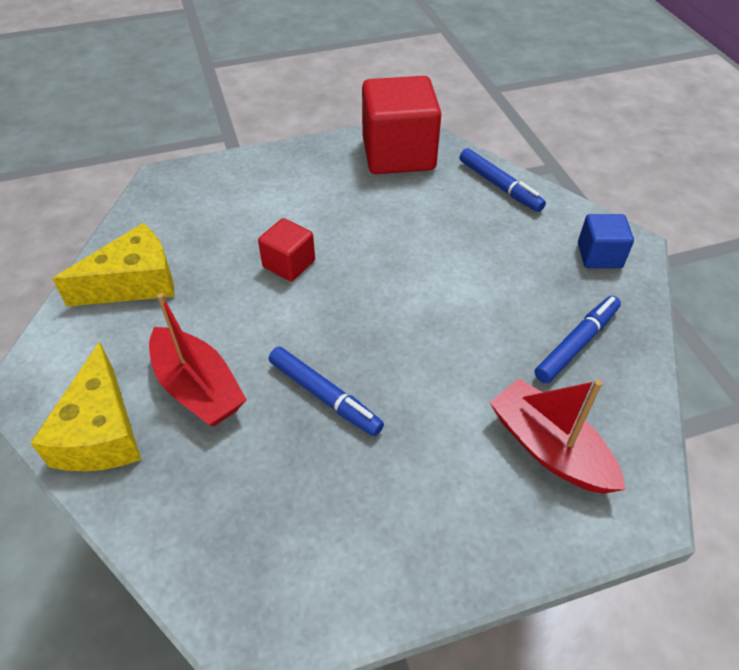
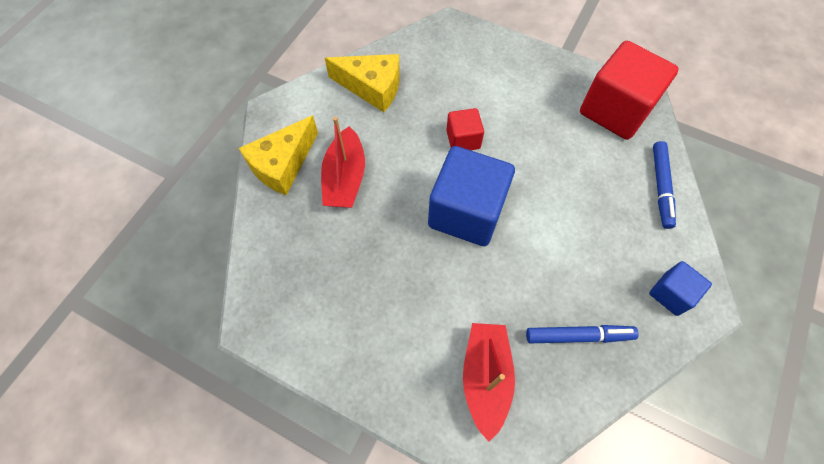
camera: 45 degrees right, 15 degrees up
(324, 396) = (400, 237): blue marker -> none
(364, 322) = (466, 212): none -> blue cube

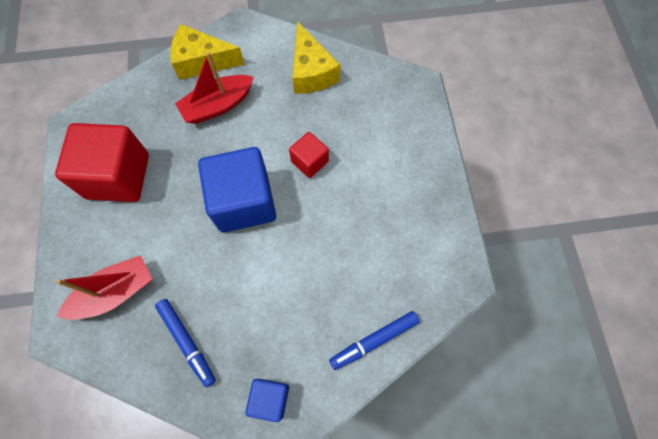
camera: 55 degrees right, 5 degrees up
(615, 110) = (431, 261): red cube -> red cube (118, 176)

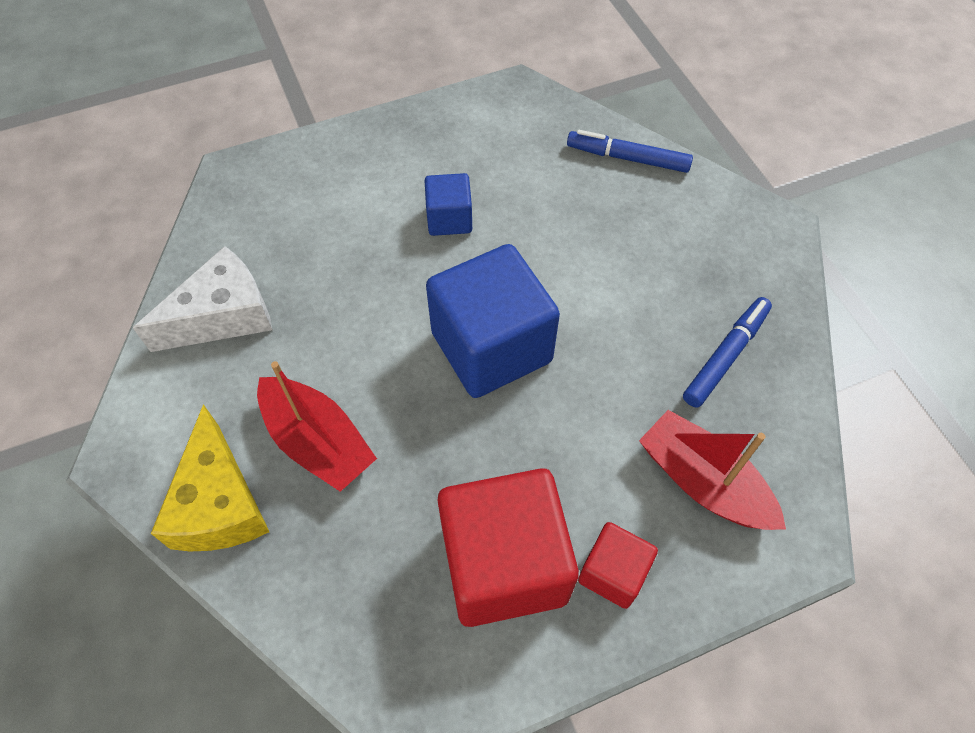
camera: 105 degrees left, 10 degrees down
(270, 398) = (745, 243): blue cube -> blue cube (449, 219)
(309, 161) = (397, 278): red cube -> red cube (613, 573)
(311, 72) = (223, 315): yellow cheese -> white cheese
(374, 340) = (627, 158): blue marker -> blue marker turned 150 degrees clockwise

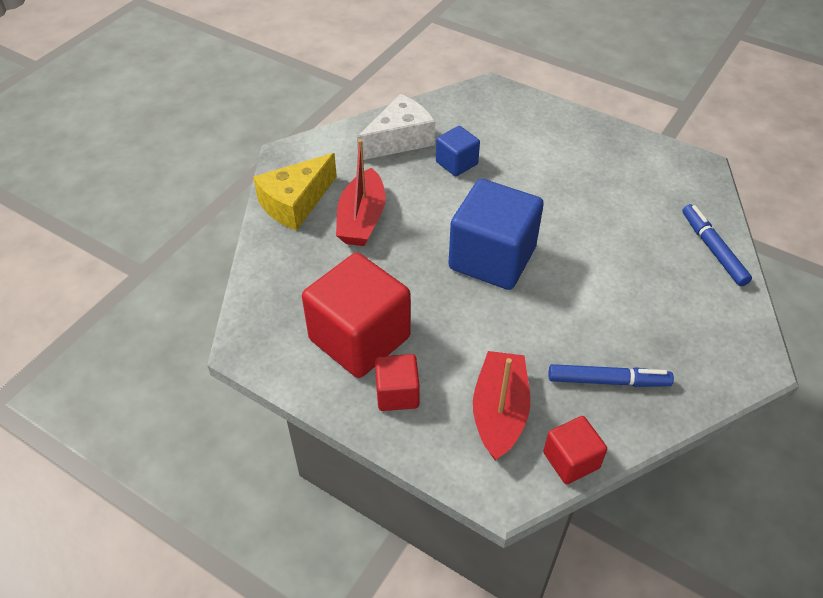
camera: 55 degrees right, 10 degrees down
(223, 315) = (399, 140): white cheese -> white cheese turned 60 degrees counterclockwise
(449, 219) = (561, 191): blue cube -> blue cube (456, 163)
(800, 456) = (571, 460): none -> red cube

